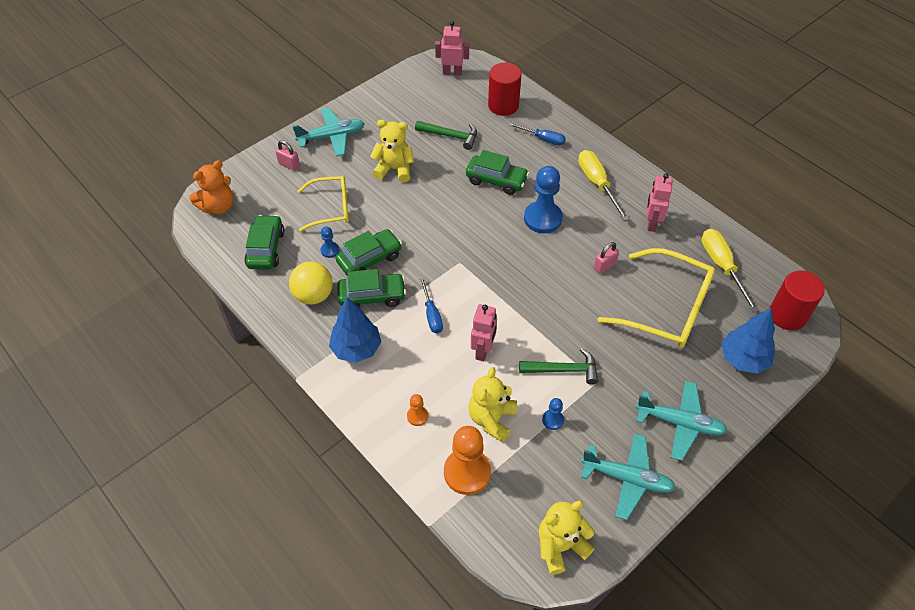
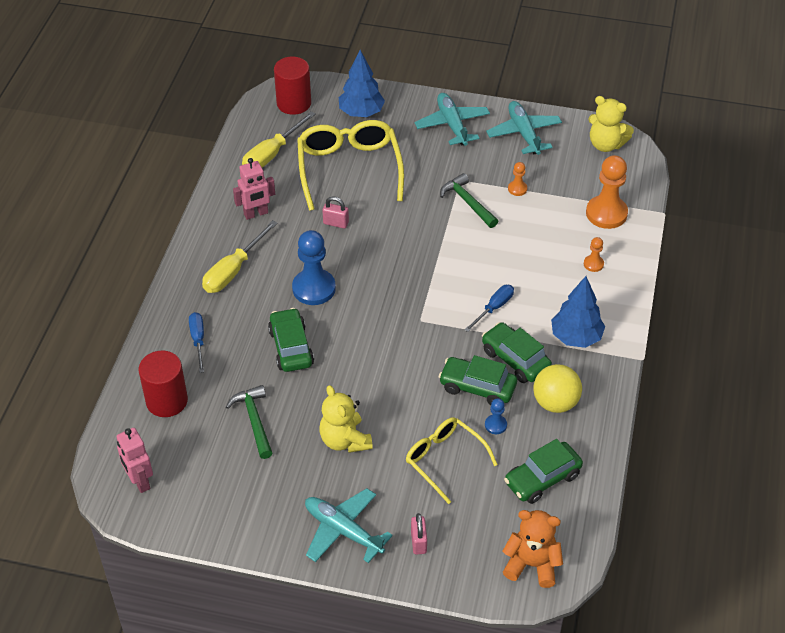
camera: 125 degrees left, 5 degrees down
(483, 351) = (497, 257): pink robot -> none
(492, 419) = (551, 221): yellow teddy bear -> none
(553, 420) = (517, 189): blue pawn -> orange pawn

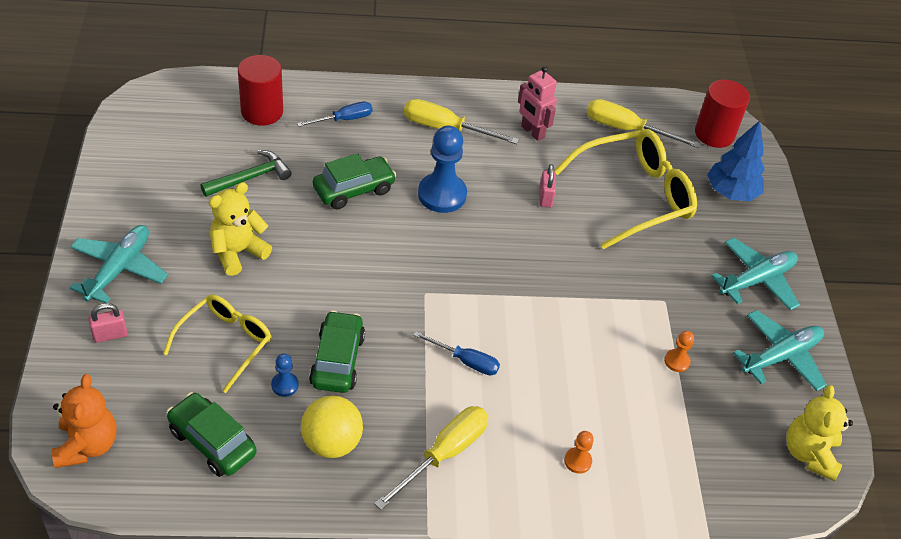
camera: 70 degrees right, 0 degrees up
(139, 481) = (162, 111): pink robot -> none
(467, 202) = (630, 313): green hammer -> none
(515, 359) = (390, 393): green car -> none
(576, 337) = (444, 454): blue tree -> yellow screwdriver
(606, 213) = (676, 467): orange pawn -> none

